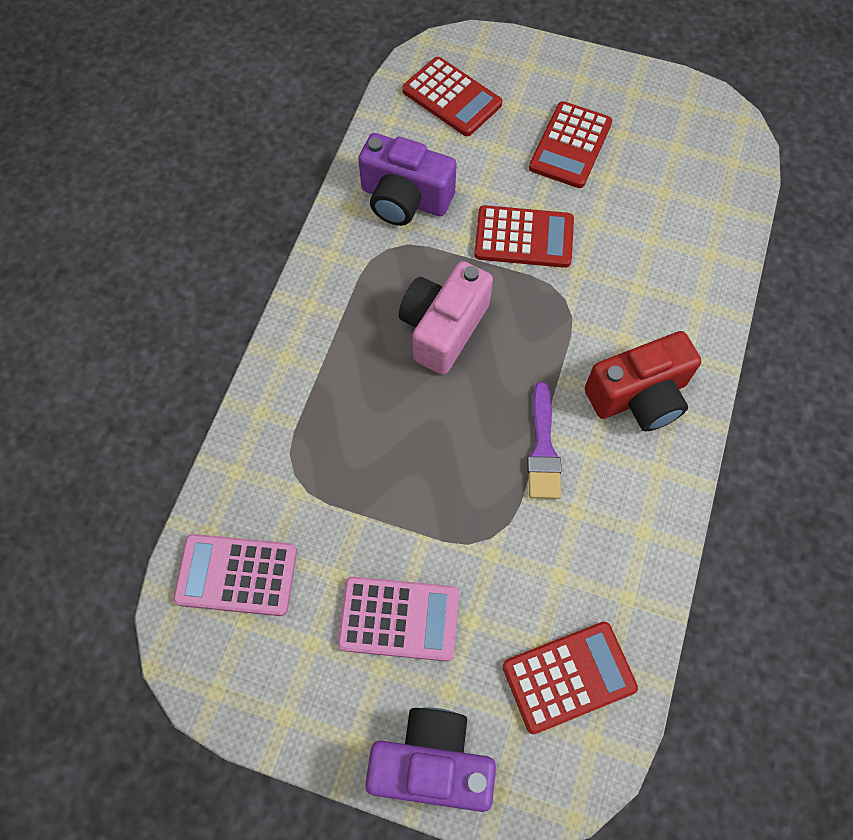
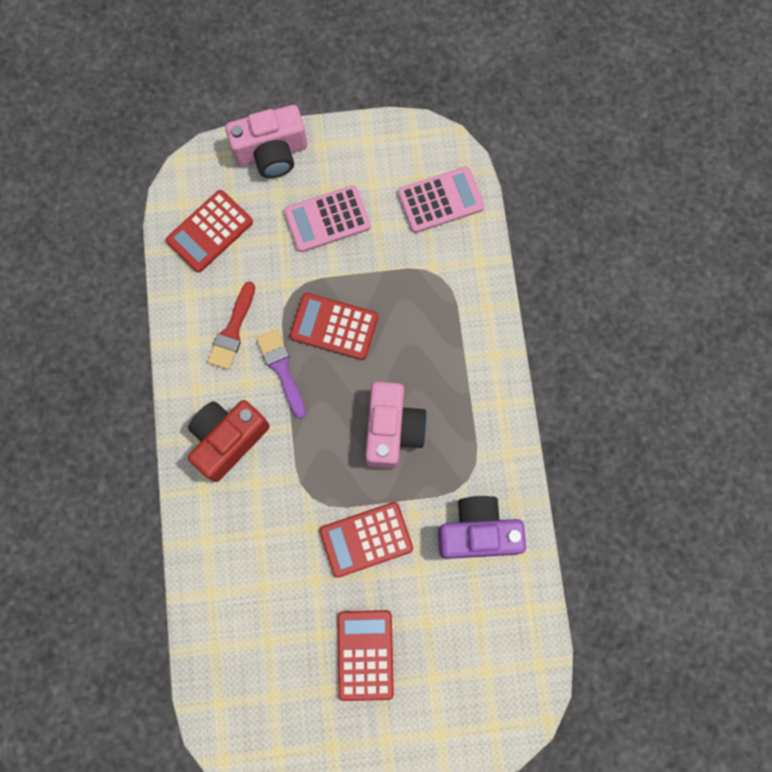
camera: 155 degrees right, 10 degrees up
(432, 763) = (271, 153): purple camera -> pink camera
(452, 97) = (490, 660): red calculator -> red calculator (334, 327)
(586, 523) = (233, 330): none -> red brush

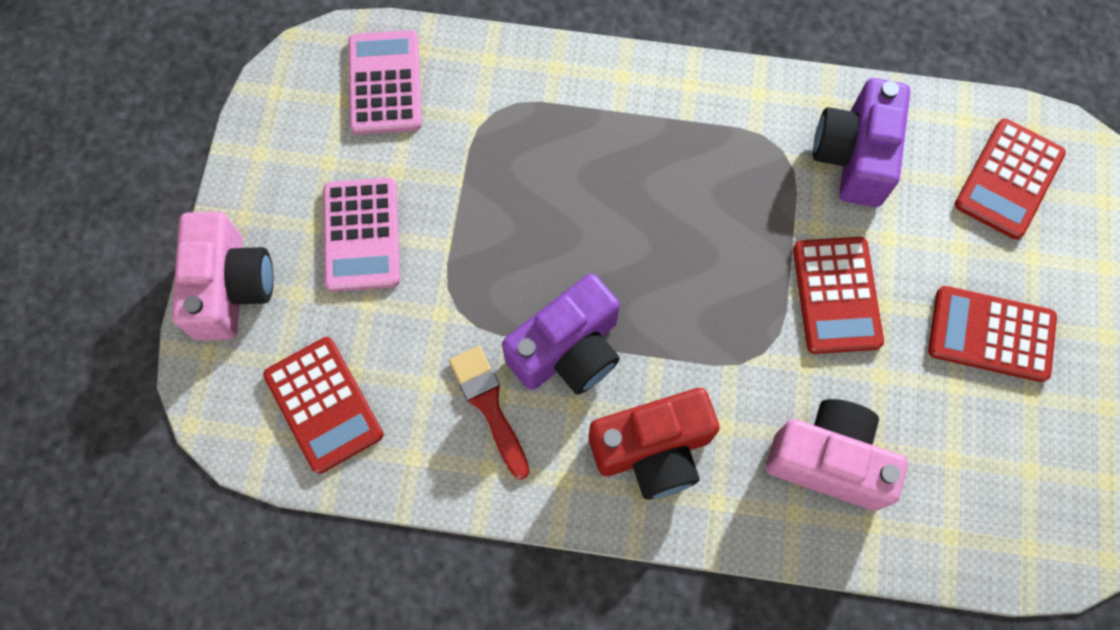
camera: 75 degrees left, 5 degrees down
(228, 440) = (653, 450): red camera -> red camera turned 75 degrees counterclockwise
(233, 330) = (489, 406): red brush -> red brush turned 150 degrees counterclockwise
(282, 369) = (568, 350): purple brush -> purple camera
(334, 327) = (525, 264): red calculator -> red calculator (1009, 179)
(392, 430) = (693, 225): pink camera -> pink camera (828, 460)

